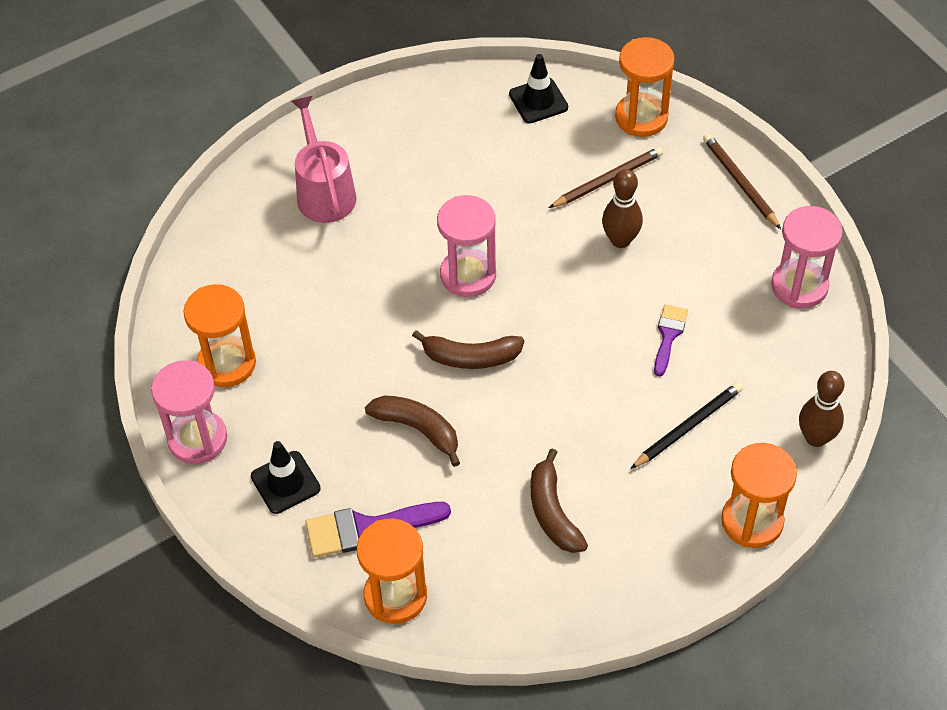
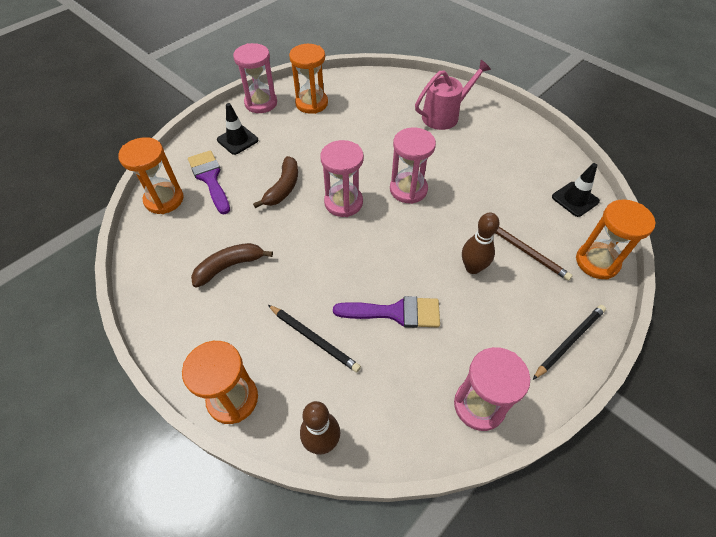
camera: 75 degrees right, 0 degrees up
(470, 357) = (343, 202): brown banana -> pink hourglass
(668, 336) = (395, 313): purple brush -> purple brush, size x1.60
(740, 183) = (569, 341): brown pencil -> black pencil

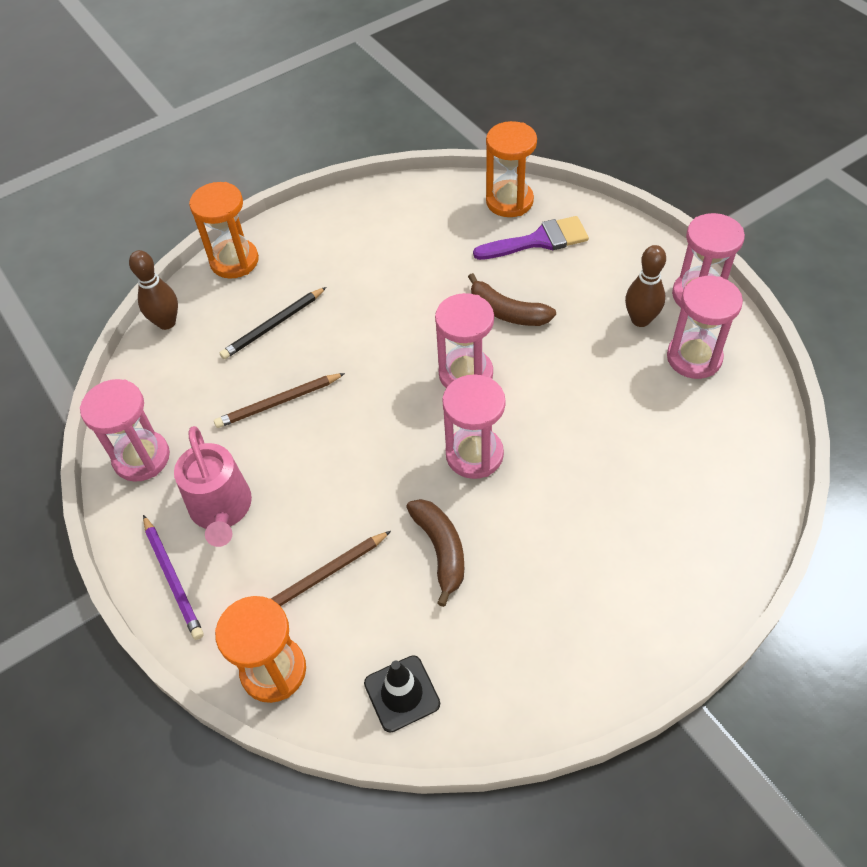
camera: 105 degrees right, 0 degrees up
(229, 266) = (391, 259): brown banana -> brown banana (441, 550)
(237, 140) = (612, 267): black traffic cone -> none
(311, 103) = (694, 358): orange hourglass -> pink hourglass
(395, 313) = (279, 402): purple brush -> brown pencil
(444, 115) = (646, 546): pink watering can -> pink watering can (221, 509)
(472, 267) = (315, 501): brown bowling pin -> brown bowling pin (640, 320)
(569, 341) = (173, 578): black pencil -> purple pencil

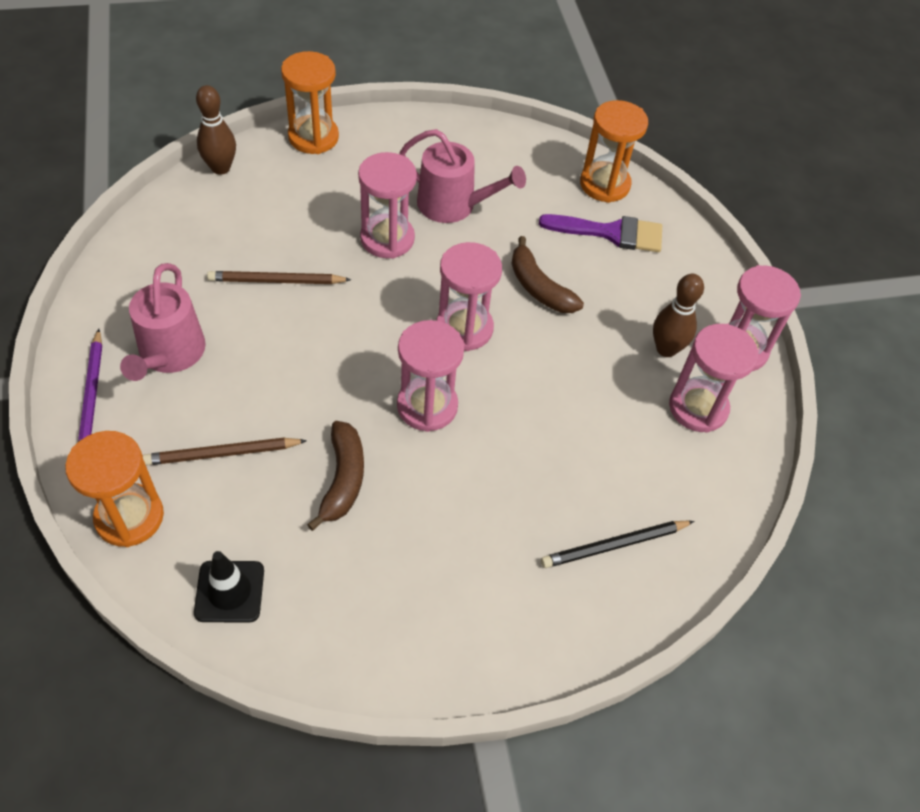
camera: 15 degrees right, 0 degrees up
(141, 458) = (128, 278): pink hourglass -> pink hourglass (387, 239)
(273, 325) = (314, 210): black pencil -> black pencil (615, 545)
(393, 271) = (453, 205): none -> pink watering can

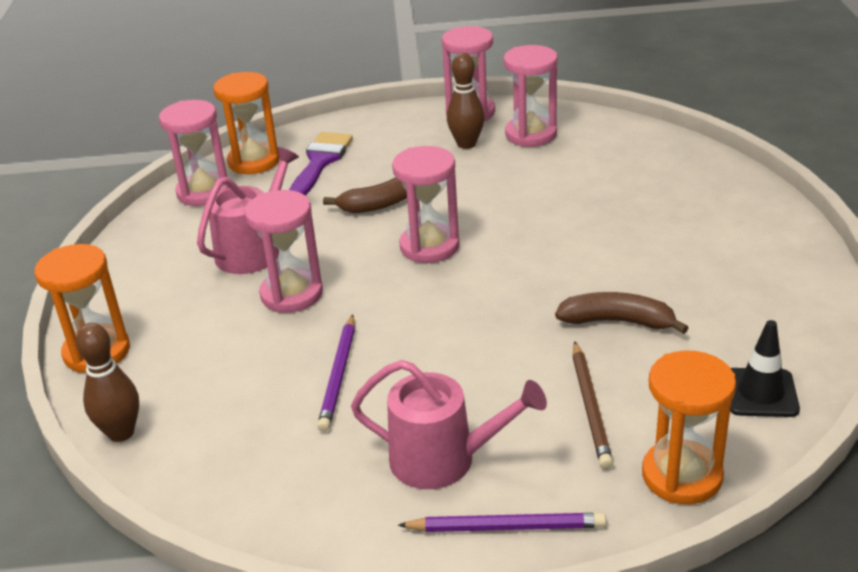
camera: 75 degrees left, 20 degrees down
(277, 281) = (339, 375): brown pencil -> purple pencil
(427, 406) = (527, 270): pink hourglass -> pink hourglass (204, 192)
(615, 545) = (671, 179): black pencil -> none

